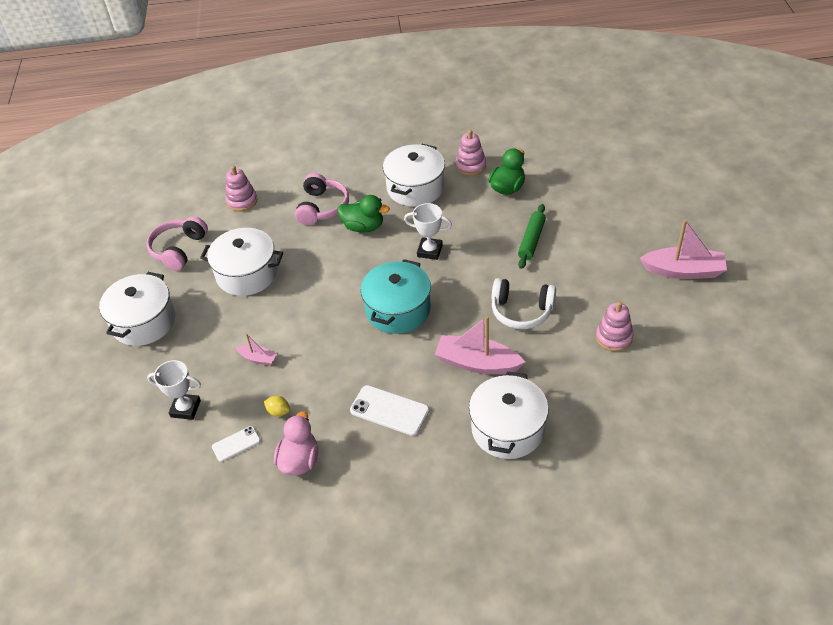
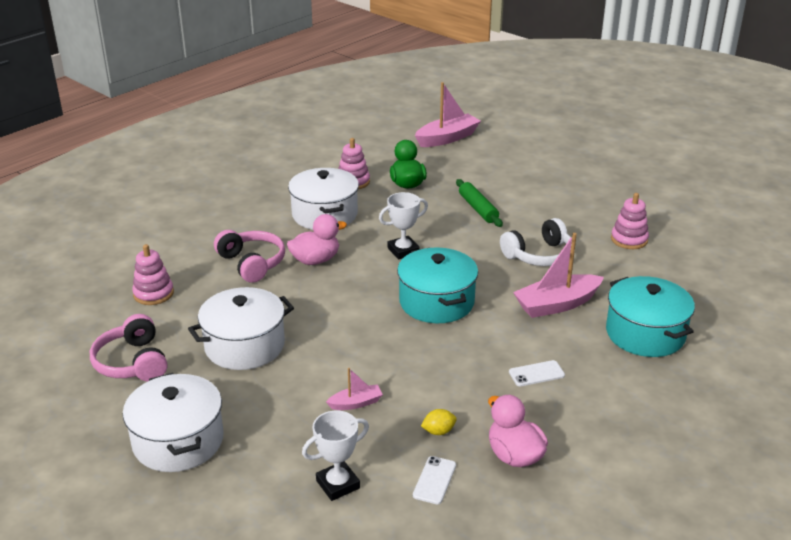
camera: 45 degrees left, 15 degrees down
(363, 227) = (315, 260): green duck -> pink duck
(389, 410) = (536, 374): white phone -> white phone, size x0.60
(508, 429) = (645, 334): white pot -> turquoise pot
(683, 271) = (614, 181): pink boat -> pink boat (447, 138)

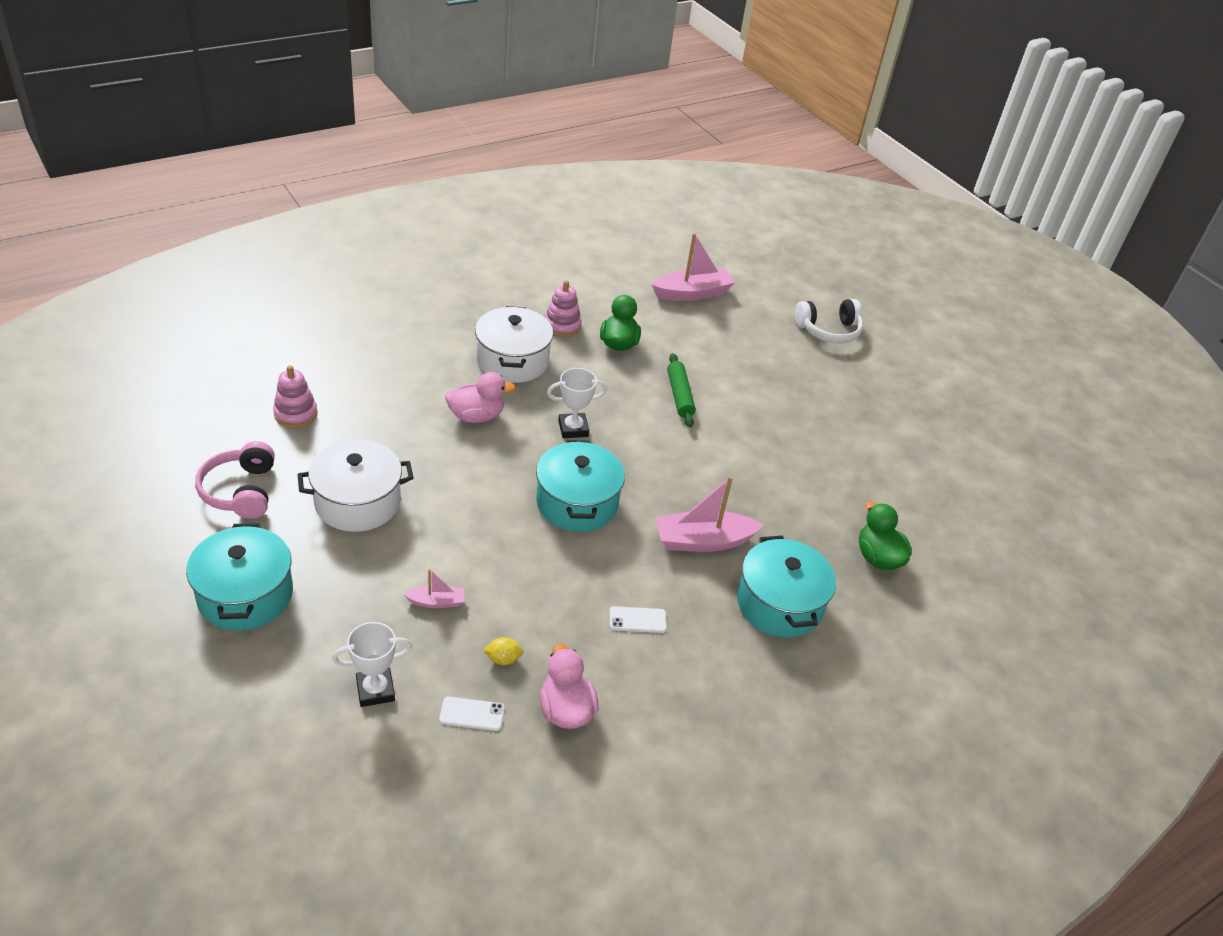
camera: 10 degrees right, 10 degrees up
(178, 441) = (245, 595): white pot -> turquoise pot
(252, 263) = (409, 403): pink headphones -> none
(434, 480) = (472, 714): white phone -> white phone turned 60 degrees clockwise
(539, 255) = (715, 473): white headphones -> white headphones (828, 330)
(629, 240) = (825, 479): pink stacking toy -> none
(702, 283) = (877, 557): none -> green duck

